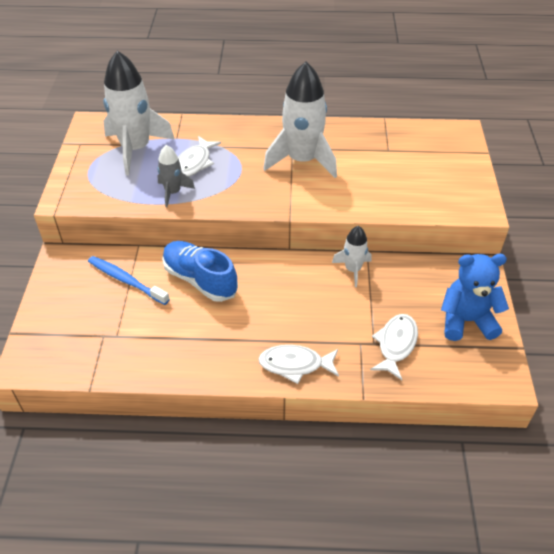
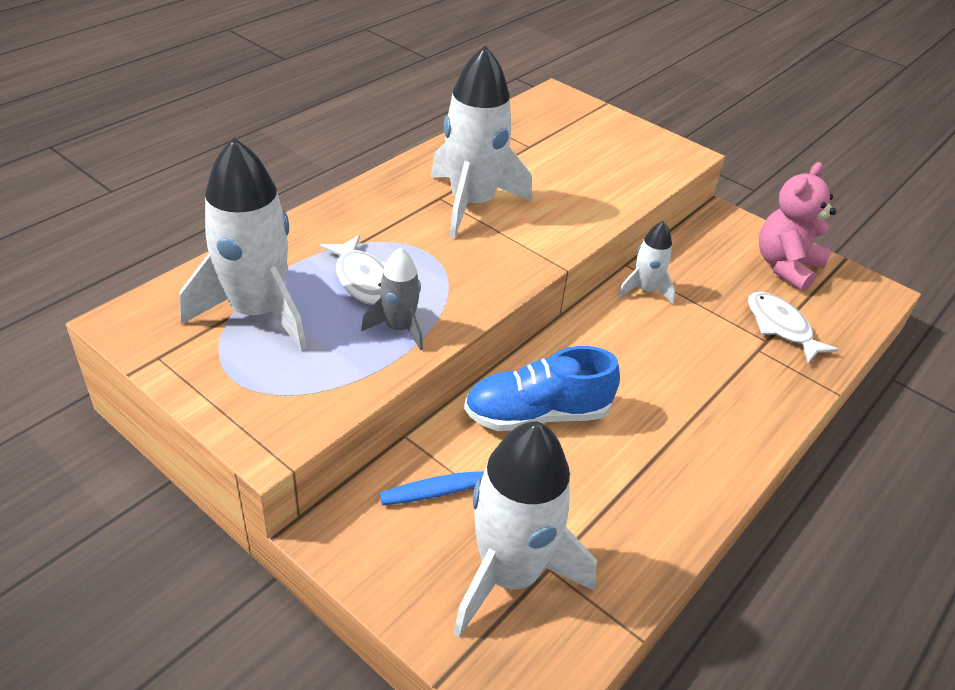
camera: 55 degrees left, 5 degrees down
(88, 324) = (509, 573): none -> white rocket
(295, 364) = (752, 415): white fish -> none
(466, 321) = (786, 266): blue teddy bear -> pink teddy bear

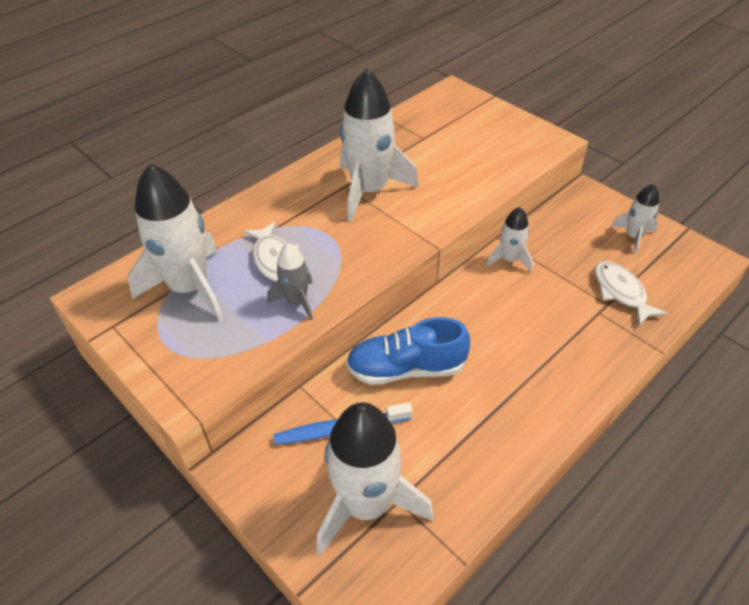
camera: 10 degrees right, 5 degrees up
(786, 266) = (633, 237): pink teddy bear -> white rocket

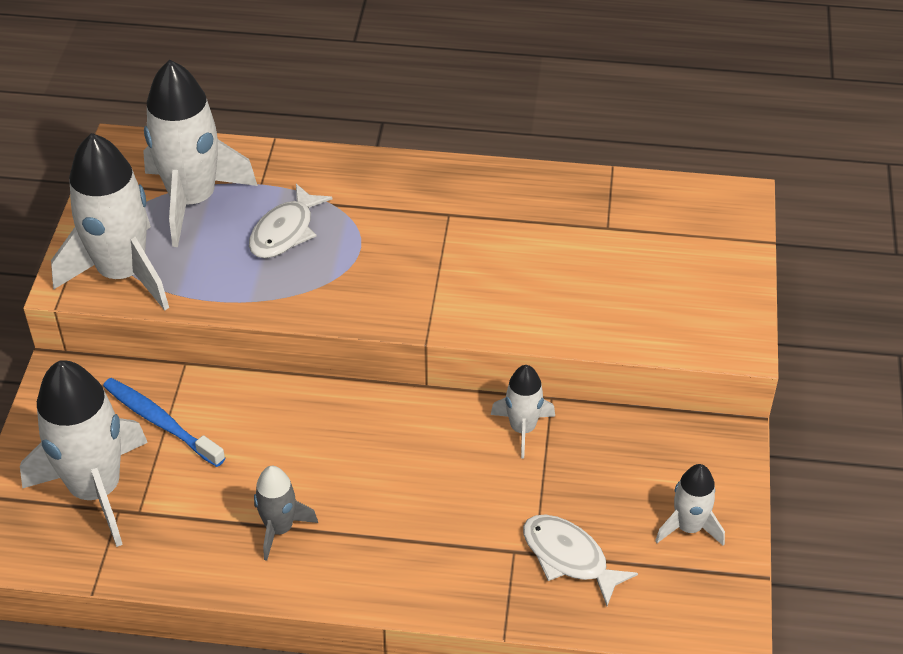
camera: 50 degrees right, 0 degrees up
(296, 301) = (245, 282): grey rocket -> grey rocket (279, 528)
(370, 191) = (462, 238): white rocket -> white rocket (123, 273)
(406, 368) = (276, 429): blue shoe -> none
(621, 292) = (569, 557): white fish -> white fish turned 75 degrees counterclockwise

